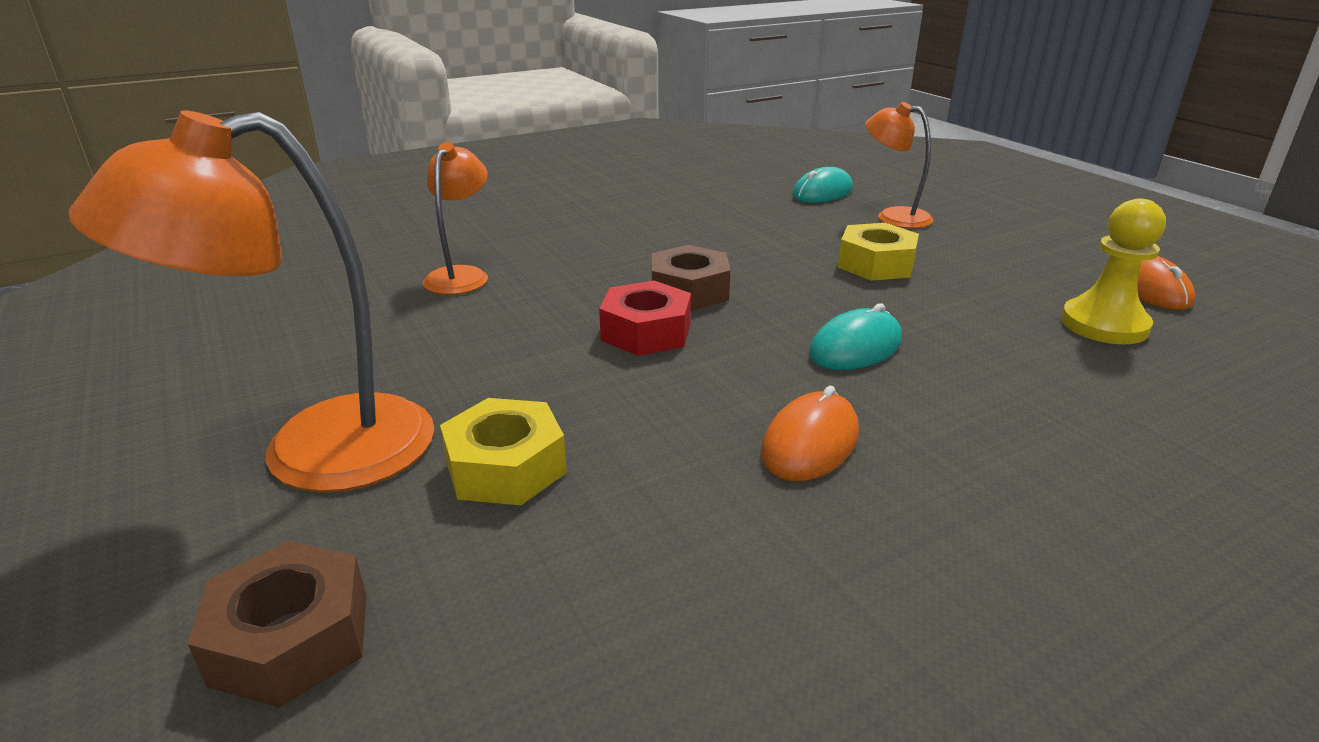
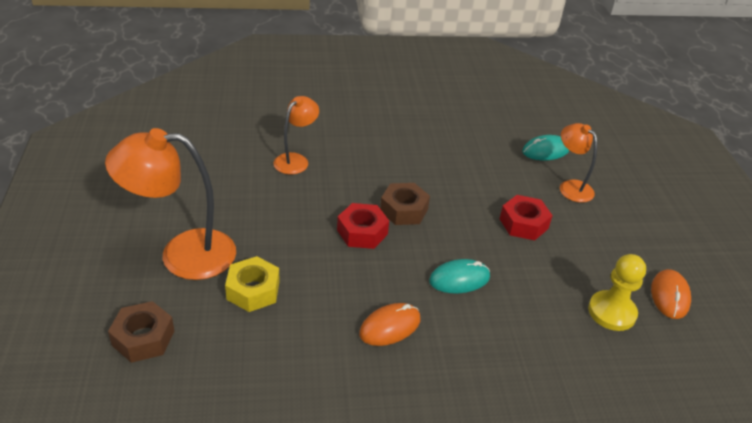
camera: 20 degrees right, 10 degrees up
(876, 264) = (523, 223): yellow nut -> red nut

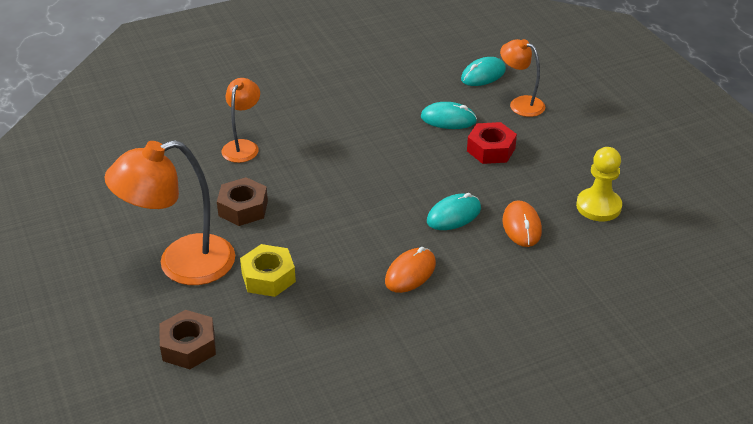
camera: 15 degrees left, 0 degrees up
(362, 232) = (344, 197): red nut -> none
(404, 210) = (373, 167): brown nut -> brown nut (243, 208)
(494, 183) = (448, 119): none -> turquoise mouse
(669, 296) = (643, 179): orange mouse -> orange mouse (521, 226)

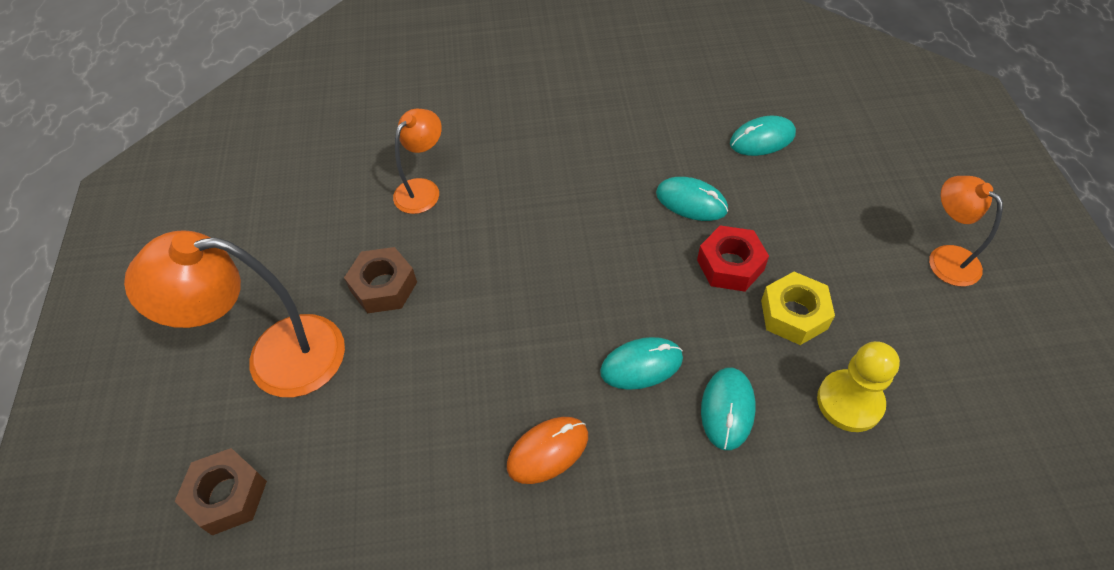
camera: 20 degrees right, 15 degrees up
(268, 277) = (368, 407): yellow nut -> yellow nut (794, 314)
(520, 104) = (796, 197): orange lamp -> orange lamp (945, 258)
(521, 226) = (727, 409): orange mouse -> turquoise mouse

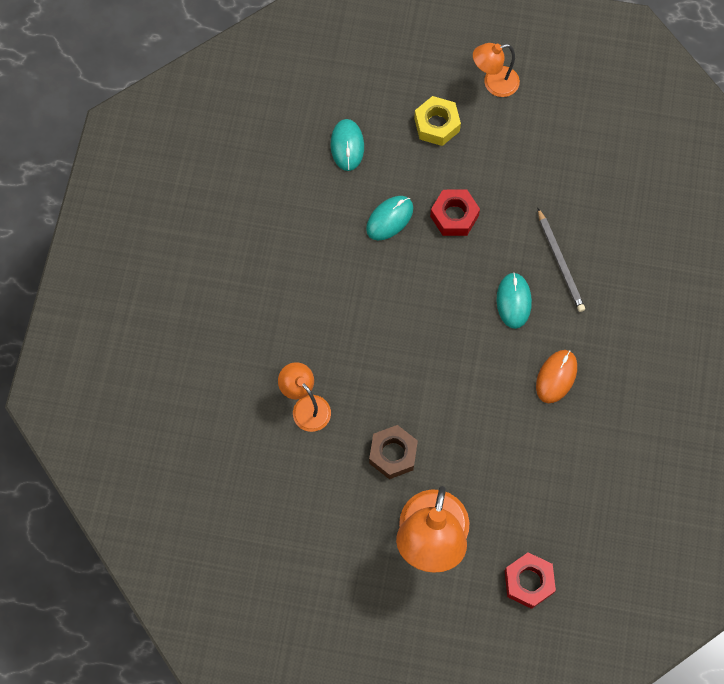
camera: 75 degrees left, 15 degrees up
(227, 496) = (528, 582): brown nut -> red nut
(548, 451) = (556, 377): orange mouse -> orange mouse turned 45 degrees clockwise
(727, 409) = (560, 262): turquoise mouse -> grey pencil
(794, 314) = (506, 194): yellow nut -> yellow nut (437, 125)
(849, 402) = (576, 191): yellow pawn -> none

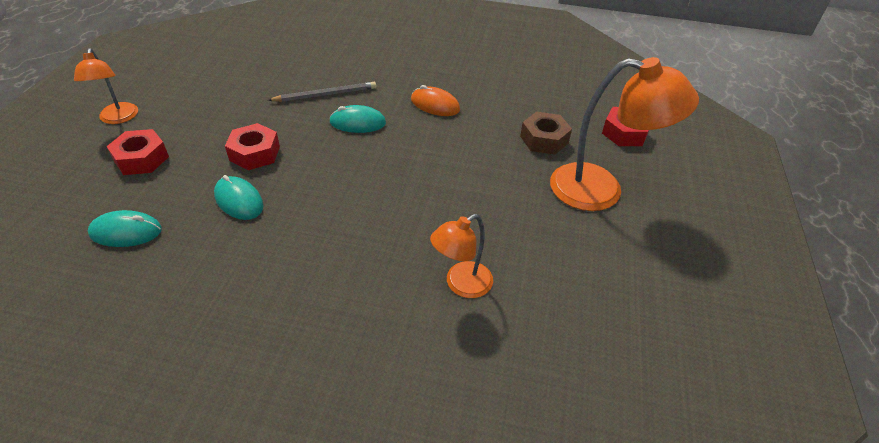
camera: 90 degrees left, 25 degrees down
(393, 454) = (515, 212): brown nut -> brown nut (544, 139)
(437, 125) = (141, 159): yellow nut -> red nut

